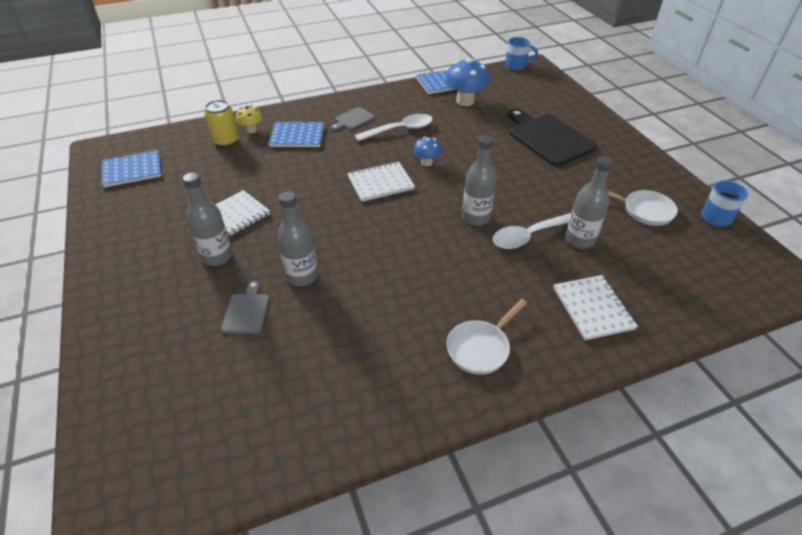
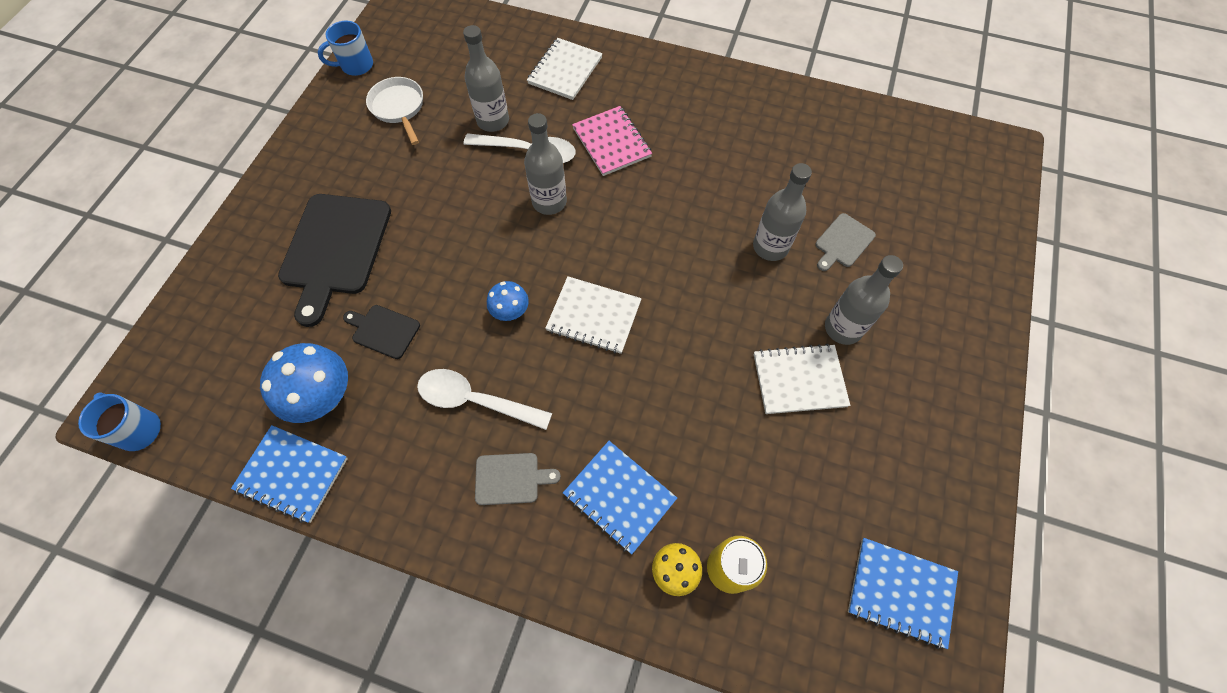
camera: 140 degrees left, 20 degrees up
(476, 127) = (383, 330): none -> black cutting board
(480, 348) = (678, 97): white pan -> none
(485, 276) = (611, 142): none -> pink notebook

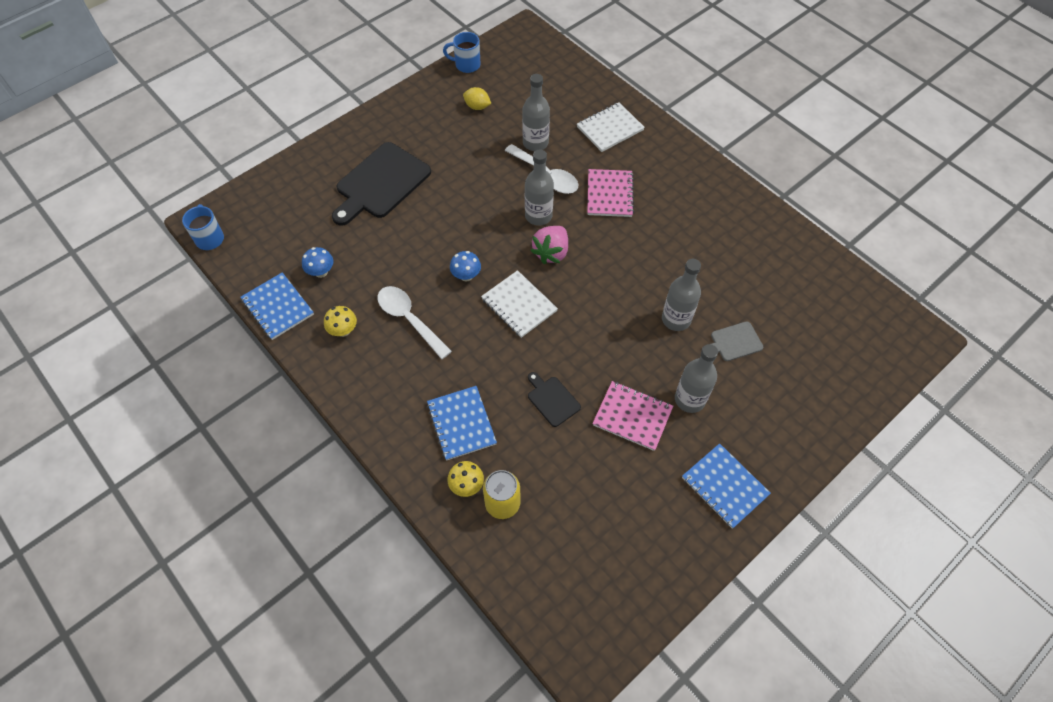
camera: 30 degrees right, 5 degrees down
(324, 398) = (321, 272): blue mushroom -> blue mushroom, size x0.56
(383, 330) = (380, 248): black cutting board -> black cutting board (552, 399)
(399, 108) = (477, 107): white pan -> yellow lemon
(400, 458) = (343, 330): none -> yellow mushroom
(511, 478) = (401, 377): grey cutting board -> none
(590, 237) = (551, 252): none -> pink strawberry
(799, 380) = (632, 416): white notebook -> pink notebook
(900, 592) = (606, 581): blue notebook -> blue notebook (724, 486)

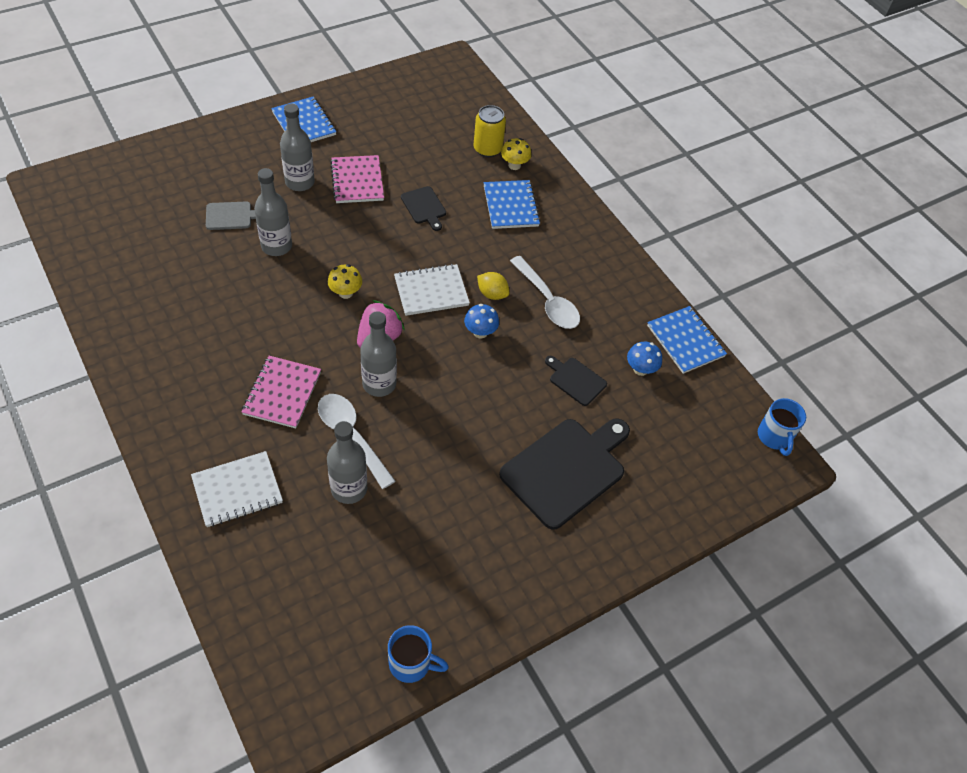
camera: 175 degrees left, 5 degrees down
(343, 330) = (616, 304): yellow mushroom -> yellow mushroom (345, 293)
(378, 251) = (575, 380): none -> black cutting board
(477, 107) = (414, 571): yellow lemon -> yellow lemon (492, 294)
(519, 305) = (431, 291): white notebook -> white notebook turned 75 degrees counterclockwise
(632, 416) = (357, 181): pink notebook -> pink notebook turned 45 degrees clockwise

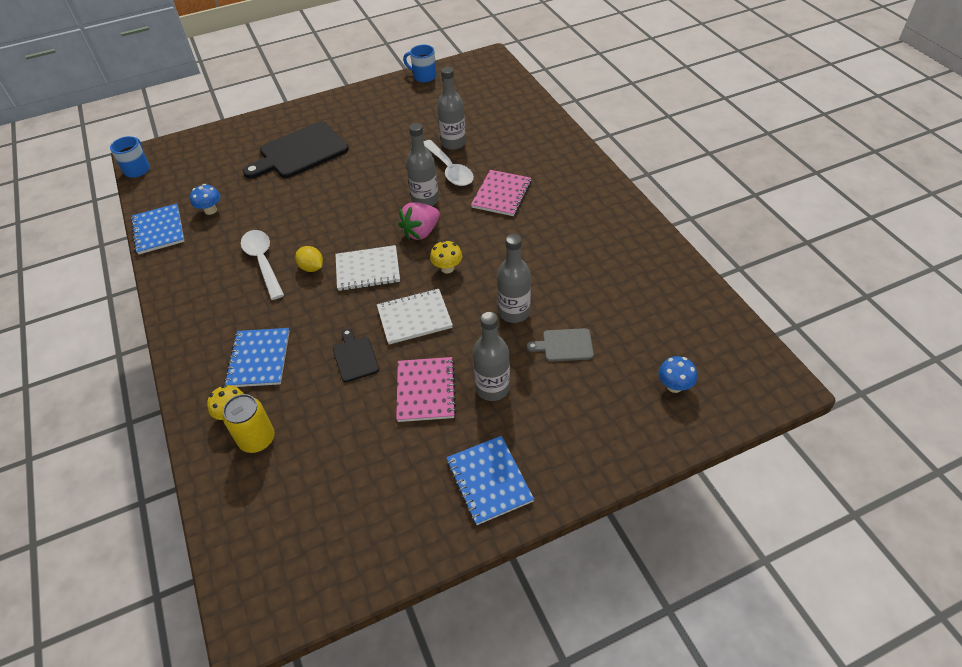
camera: 165 degrees left, 5 degrees down
(237, 490) = (529, 142): white notebook -> white notebook (414, 318)
(480, 332) = (333, 236): blue mushroom -> blue mushroom (674, 386)
(575, 380) = (267, 203): black cutting board -> none

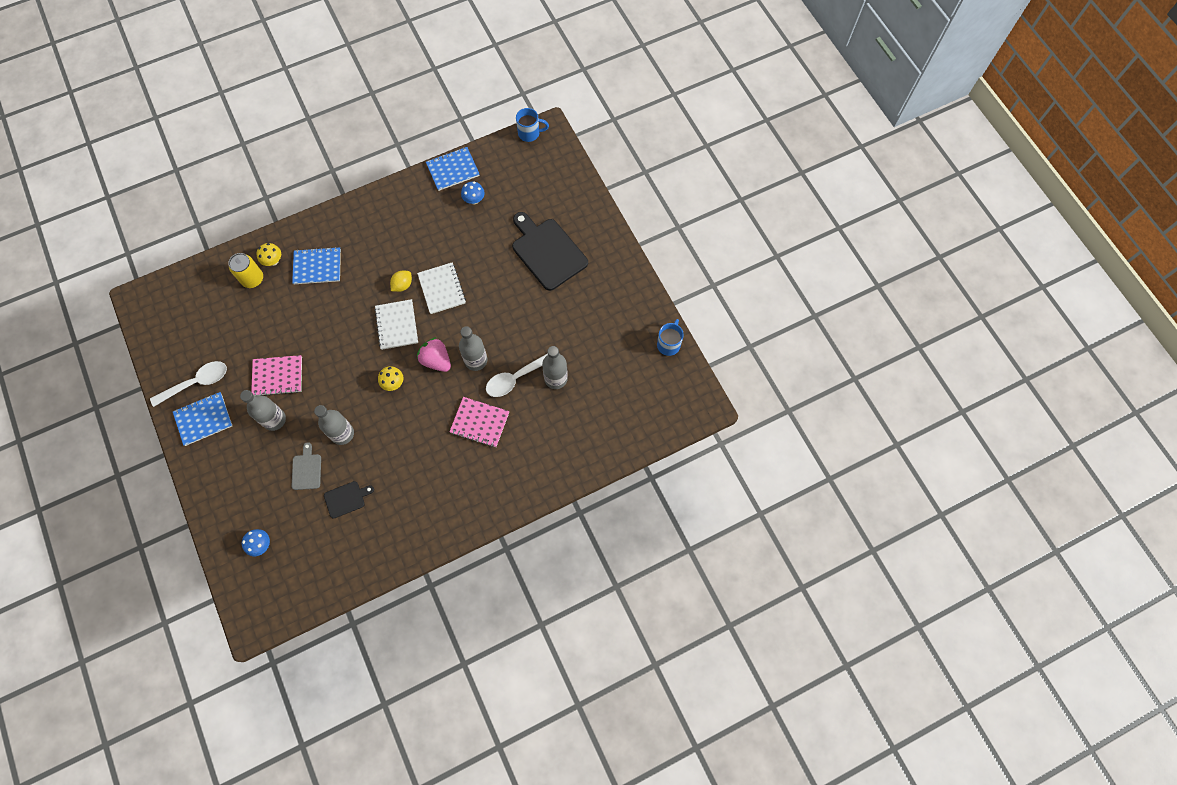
camera: 85 degrees right, 20 degrees up
(263, 262) = (411, 250): white spoon -> white spoon (196, 383)
(355, 357) = (312, 327): black cutting board -> black cutting board (346, 499)
(414, 318) = (344, 363): white notebook -> white notebook (442, 289)

